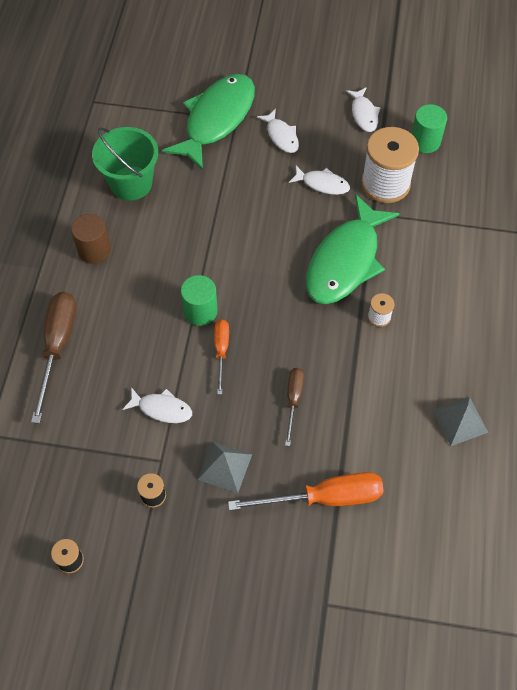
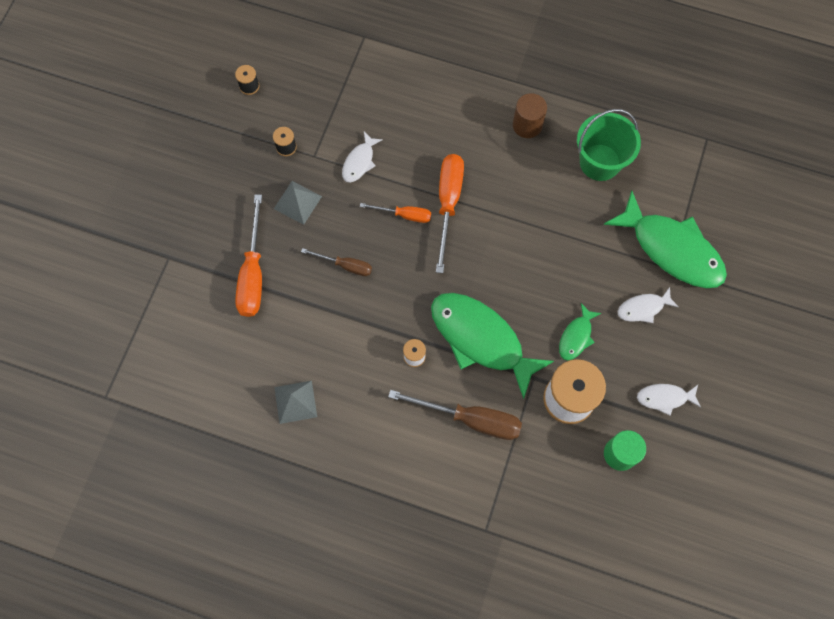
camera: 100 degrees right, 10 degrees up
(57, 347) = (433, 90): brown screwdriver -> brown screwdriver (470, 419)
(200, 311) = (448, 204): green cylinder -> orange screwdriver
(322, 184) = (576, 336): white fish -> green fish

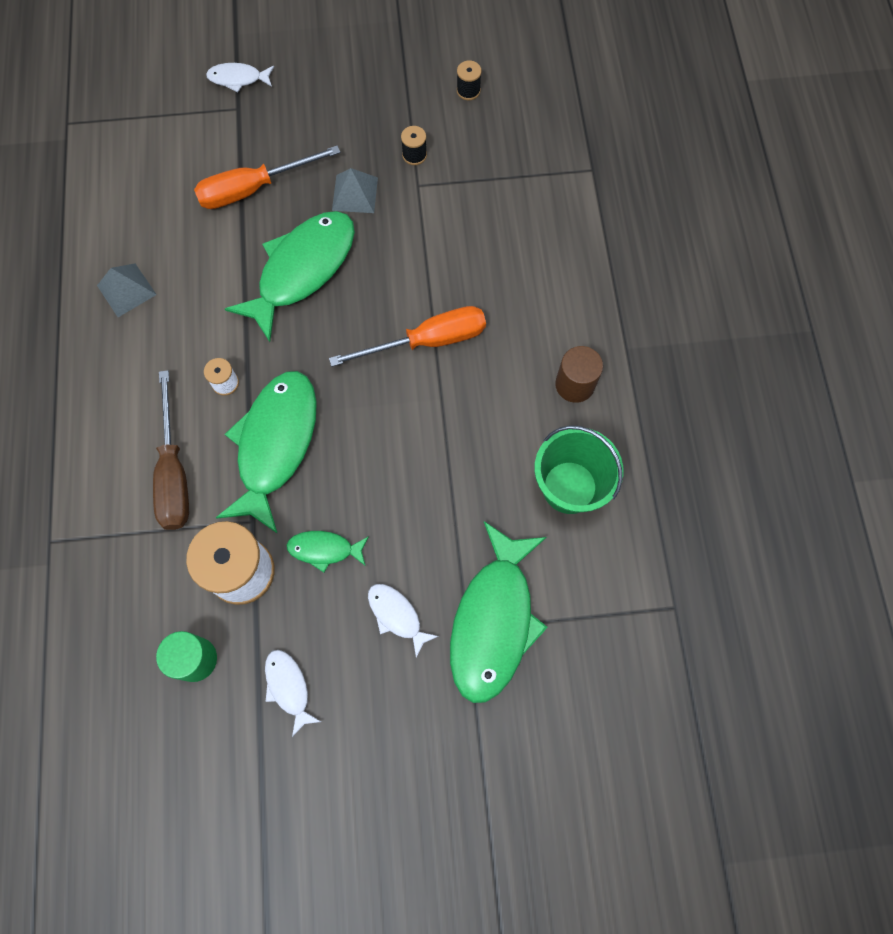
camera: 65 degrees right, 0 degrees up
(345, 265) = (302, 270): brown screwdriver -> green fish
(359, 162) = (433, 231): white fish -> white fish (238, 79)
(404, 215) = (391, 302): orange screwdriver -> none

